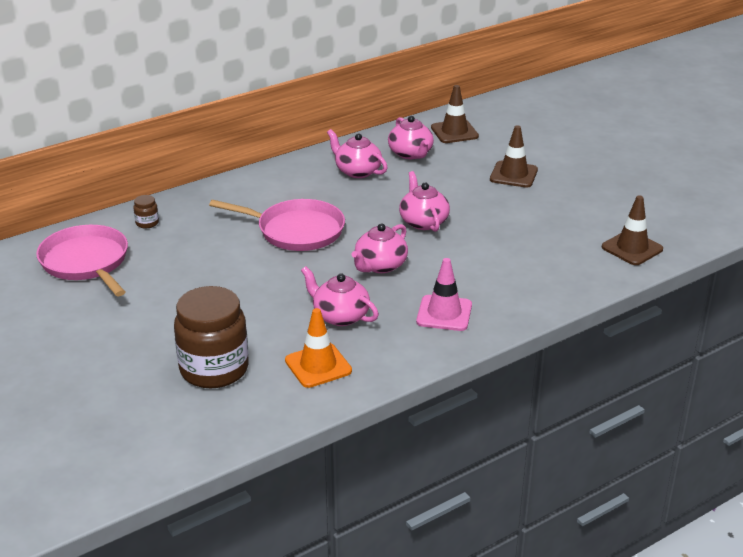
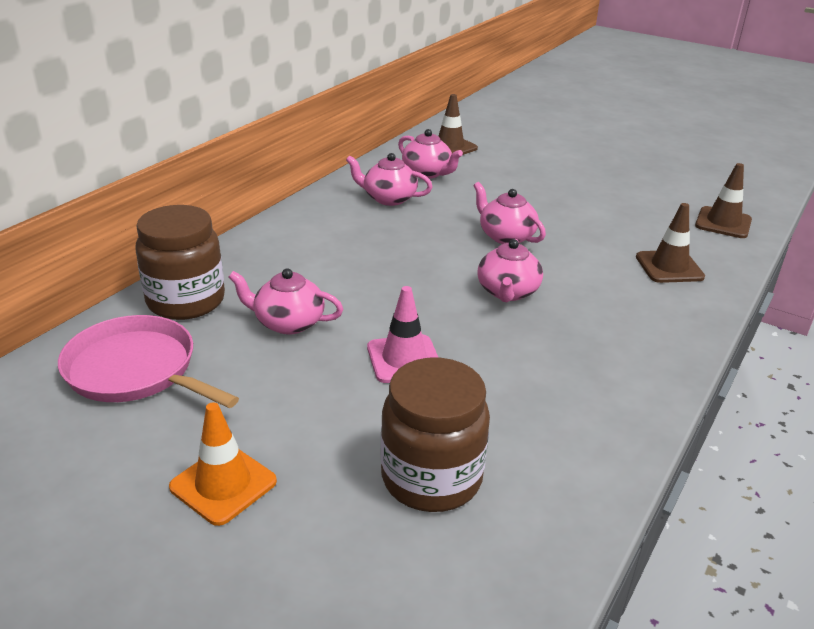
camera: 25 degrees left, 0 degrees up
(147, 223) = (186, 301): brown jar -> brown jar, size x2.49
(296, 231) = (379, 273): pink pan -> none
(318, 366) = (555, 433): orange traffic cone -> orange traffic cone (223, 484)
(340, 316) = (520, 361): pink teapot -> pink teapot (288, 323)
(444, 313) = (627, 330): pink traffic cone -> pink traffic cone (404, 359)
(513, 175) = (545, 176): brown traffic cone -> brown traffic cone (669, 267)

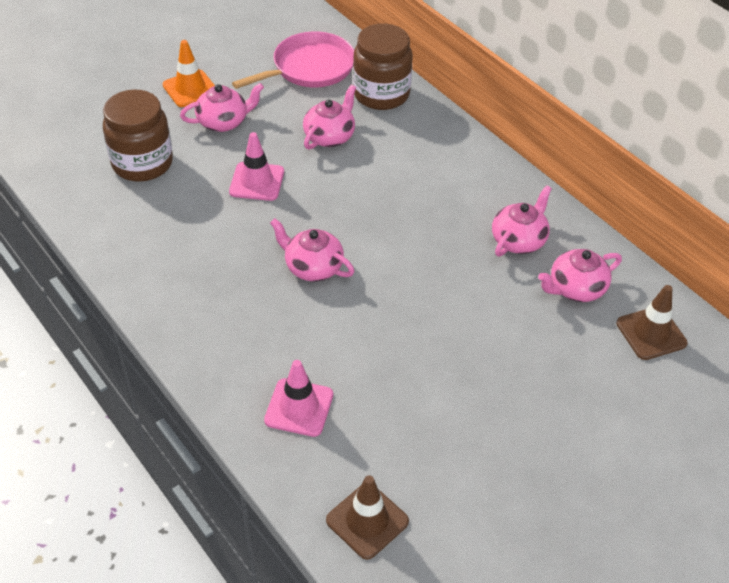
camera: 110 degrees right, 15 degrees up
(506, 236) = (409, 302): pink teapot -> pink teapot (223, 122)
(669, 267) = (299, 407): brown traffic cone -> pink traffic cone

